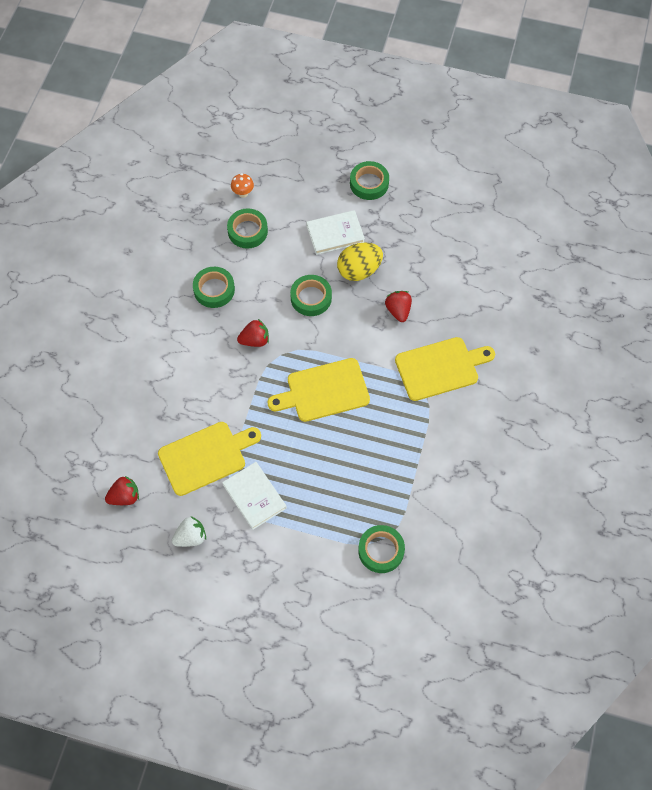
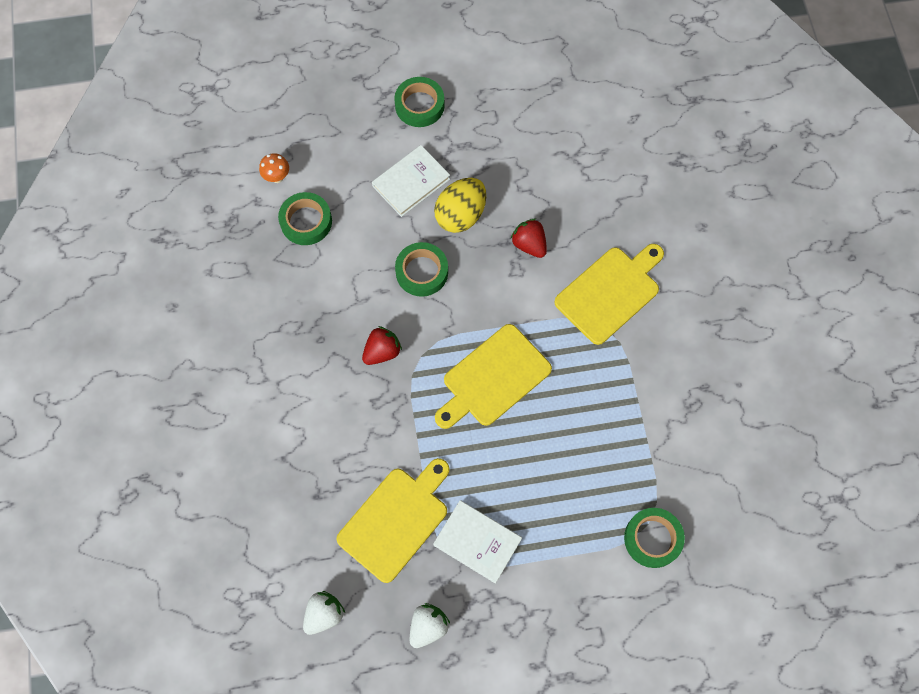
camera: 25 degrees left, 5 degrees up
(125, 496) = (324, 614): red strawberry -> white strawberry
(214, 290) = (302, 310): green tape -> none

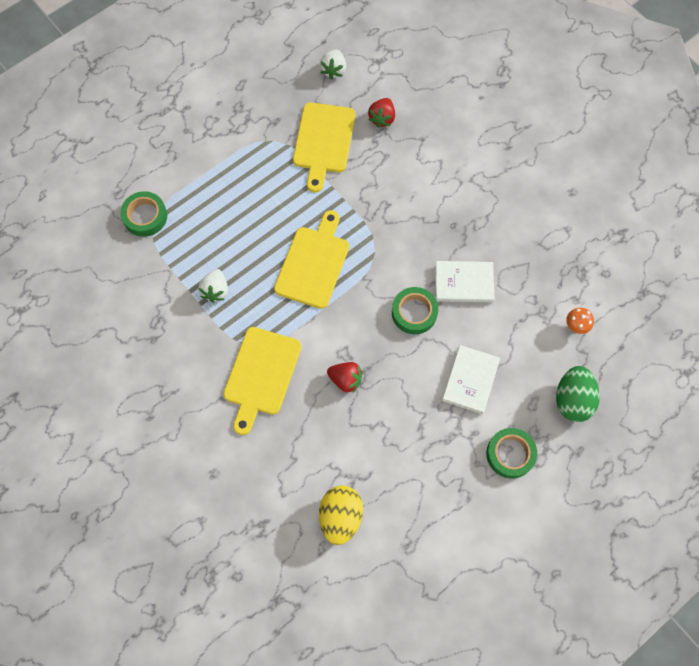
camera: 150 degrees right, 0 degrees up
(306, 221) = (527, 304): green tape -> none
(331, 119) = (572, 400): none -> green egg
(382, 352) = (404, 240): red strawberry -> red strawberry (382, 118)
(428, 626) = (265, 95): white strawberry -> white strawberry (216, 290)
(460, 215) = (414, 374): yellow egg -> yellow egg (340, 517)
(477, 542) = (262, 156): white book -> white book (463, 283)

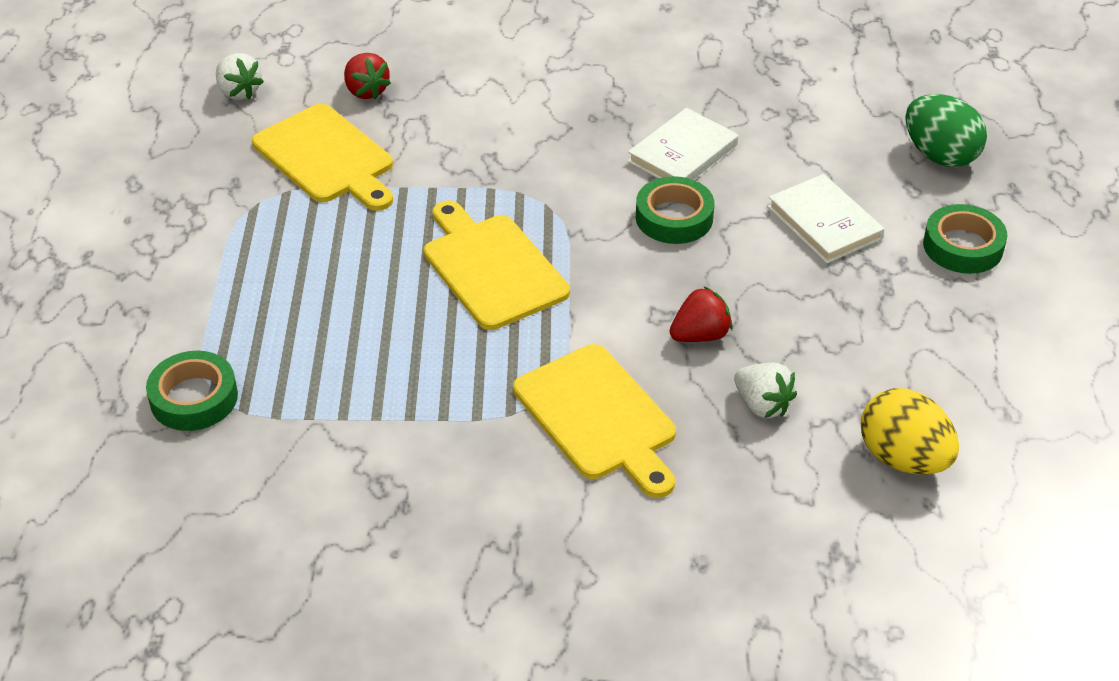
camera: 50 degrees left, 25 degrees down
(216, 290) = (410, 389): white strawberry -> white strawberry (762, 405)
(576, 326) = (844, 100): orange mushroom -> none

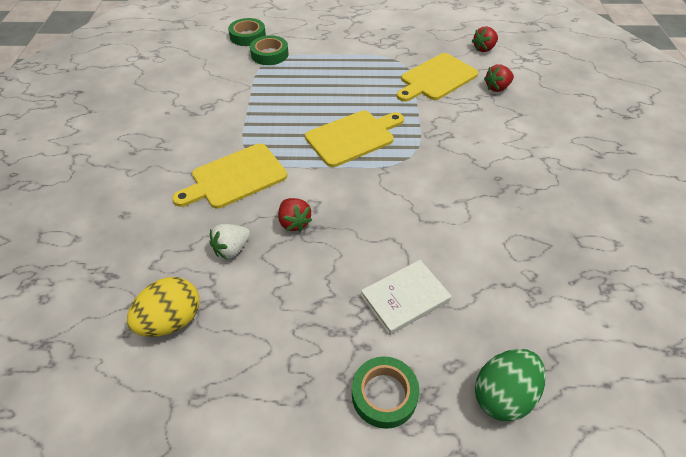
camera: 90 degrees right, 5 degrees up
(239, 92) = (484, 49): white strawberry -> red strawberry
(674, 217) = (402, 214): green tape -> green tape (247, 36)
(682, 153) = (470, 221): white book -> none

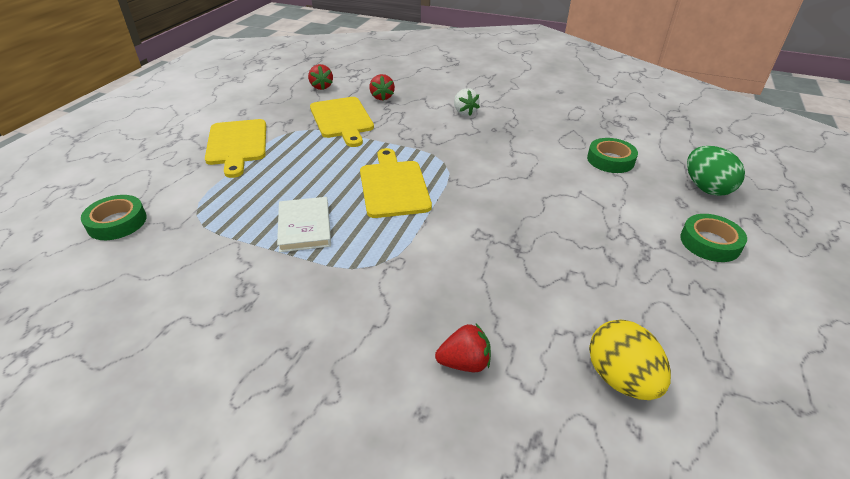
camera: 70 degrees left, 10 degrees down
(232, 249) = (524, 308): white strawberry -> white strawberry (464, 112)
(235, 177) = (406, 285): yellow cutting board -> yellow cutting board (237, 144)
(269, 54) = (184, 212): green tape -> green tape (610, 160)
(294, 222) = (501, 252): red strawberry -> red strawberry (464, 363)
(405, 298) = (613, 208): white book -> white book (304, 227)

